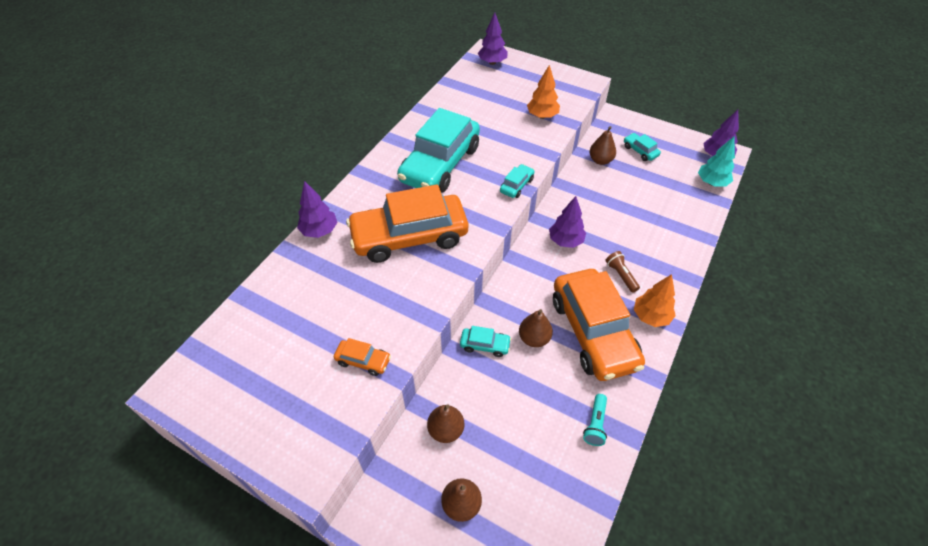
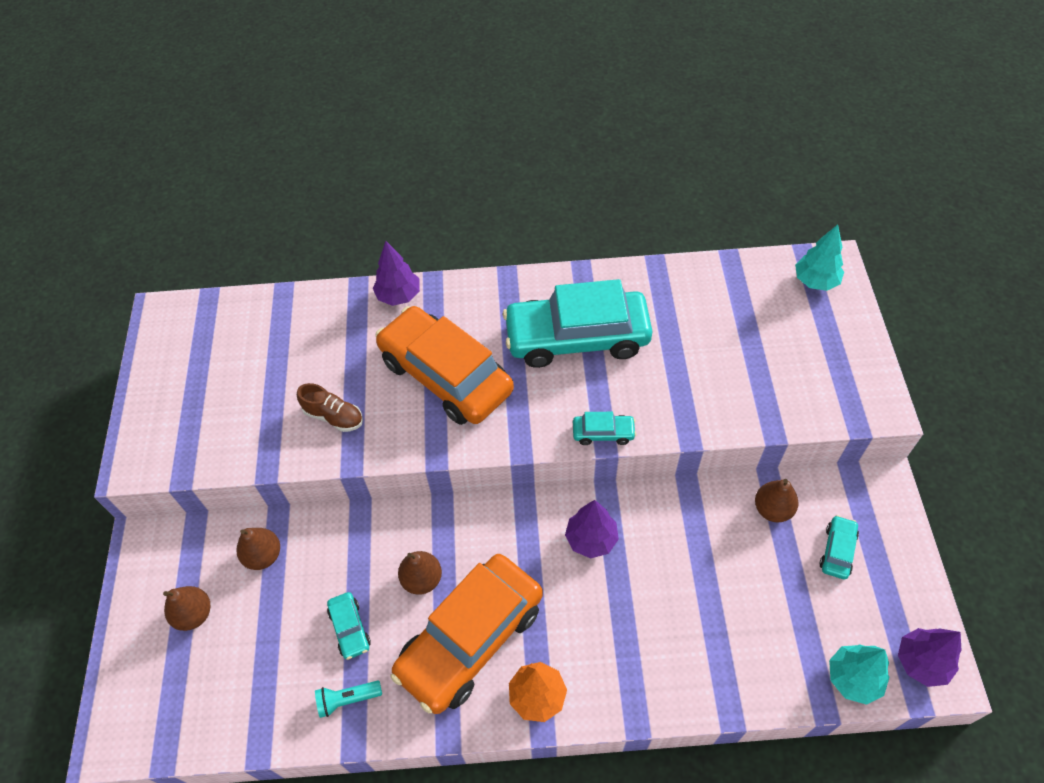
camera: 60 degrees right, 5 degrees up
(363, 360) = (268, 433): orange car -> none
(386, 313) = (334, 416): none -> brown shoe
(485, 345) = (383, 534): turquoise car -> turquoise car (350, 628)
(492, 62) = (815, 281): purple tree -> turquoise tree
(542, 116) = (757, 393): orange tree -> none
(621, 275) = (580, 630): brown flashlight -> none

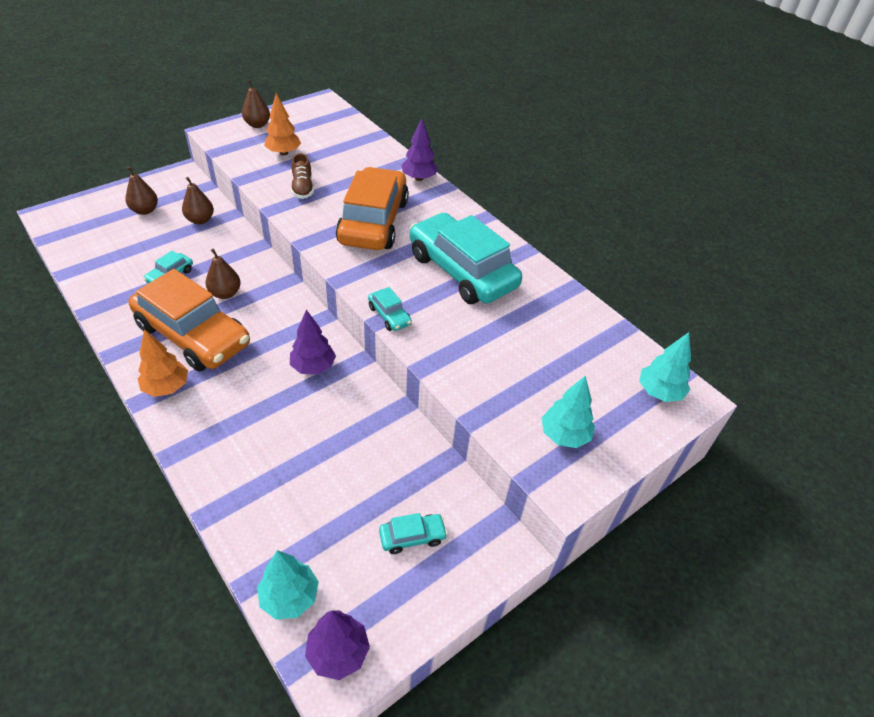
camera: 50 degrees right, 10 degrees down
(245, 405) = (283, 153): none -> orange tree
(347, 699) = (119, 295): turquoise flashlight -> none
(471, 639) = (193, 335): orange car -> orange car turned 150 degrees counterclockwise
(772, 509) = (420, 472): brown pear -> brown pear (257, 125)
(826, 376) = (564, 435): none -> turquoise tree

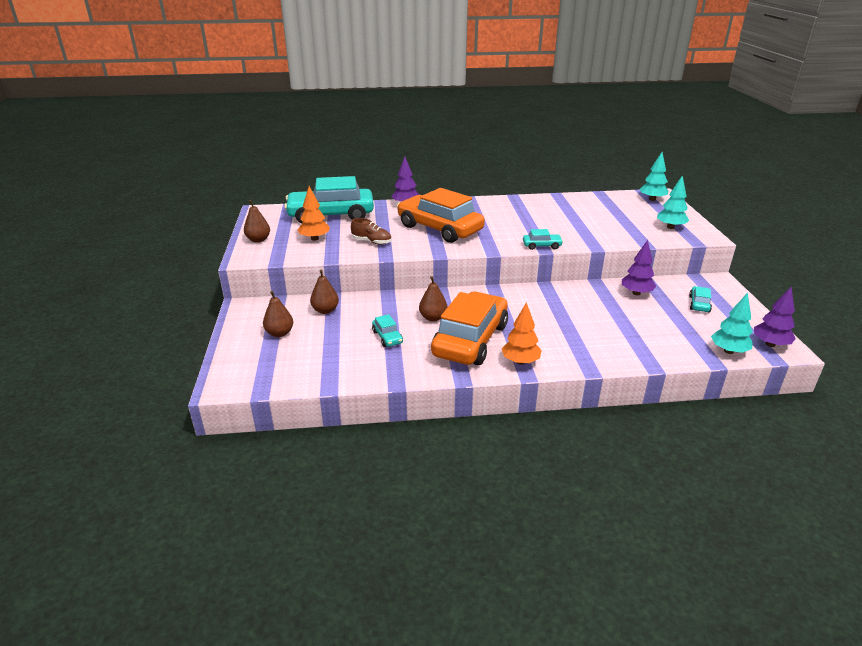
camera: 55 degrees left, 15 degrees down
(193, 335) = (470, 340): orange car -> orange car turned 45 degrees counterclockwise
(313, 367) = (540, 302): purple tree -> purple tree (636, 293)
(462, 271) = (517, 217): turquoise car -> turquoise car (331, 215)

